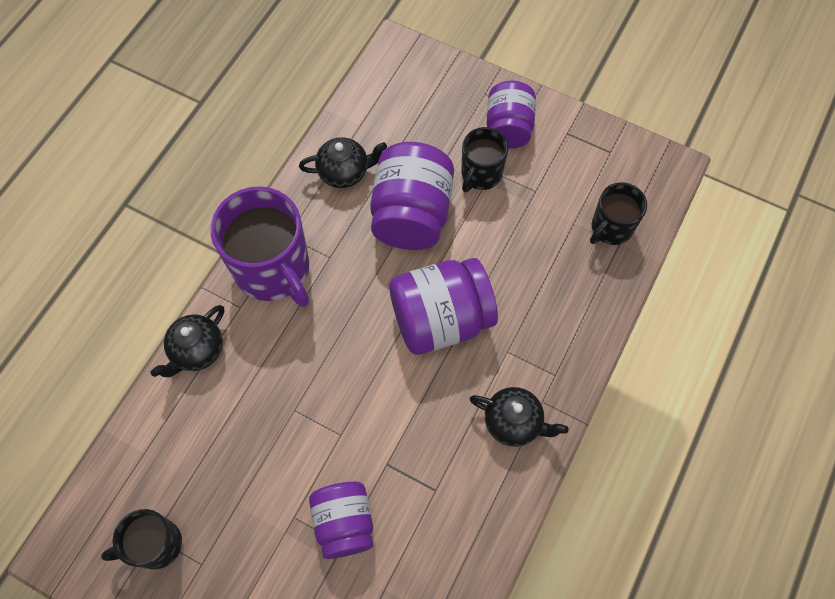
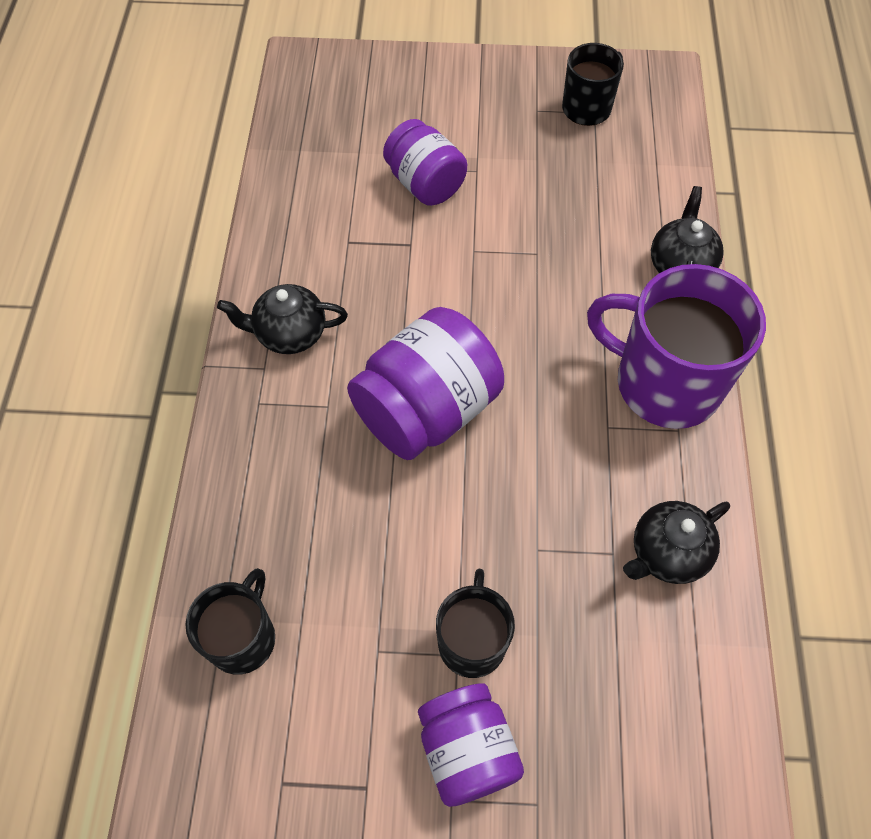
camera: 155 degrees right, 5 degrees down
(411, 214) = (537, 531): purple jar -> none

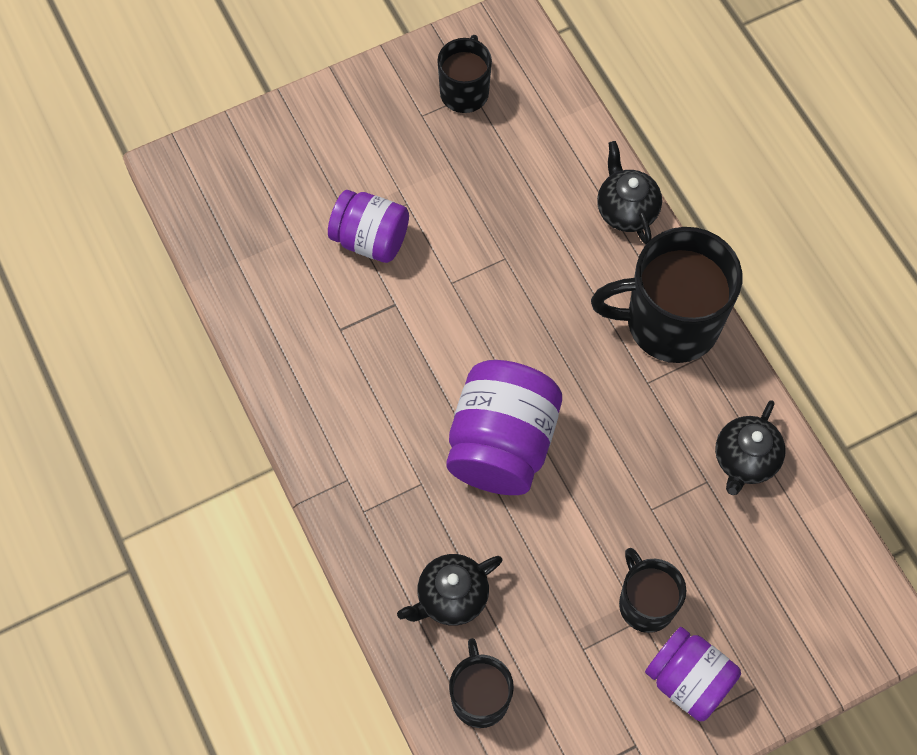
camera: 30 degrees left, 5 degrees up
(289, 334) = (348, 439): black teapot -> black teapot (451, 597)
(664, 383) = (669, 322): purple mug -> black mug

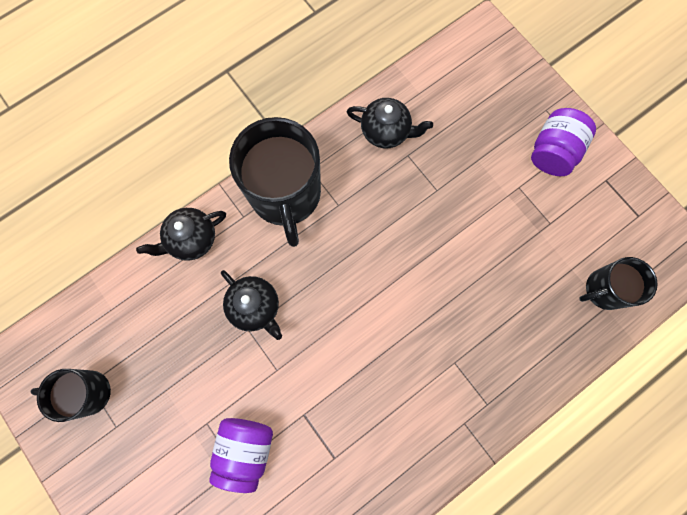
camera: 100 degrees left, 10 degrees up
(451, 597) = (537, 323): black teapot -> black teapot (255, 307)
(502, 444) = (409, 306): purple jar -> none
(645, 603) = (507, 186): black mug -> none

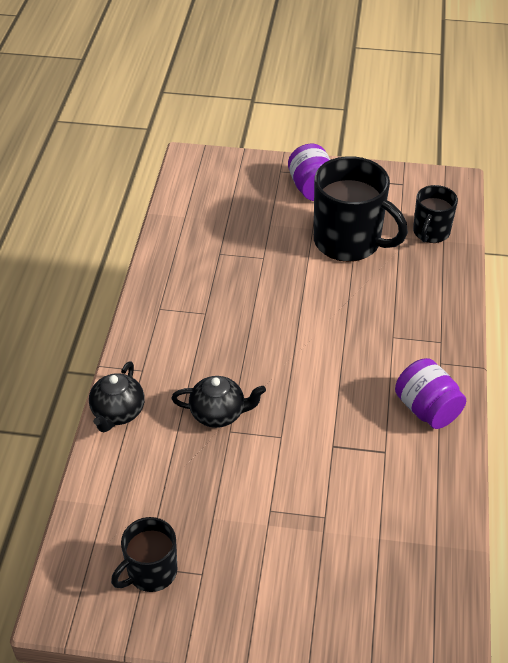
camera: 45 degrees left, 30 degrees down
(245, 449) = (318, 500): purple jar -> purple jar (427, 409)
(285, 195) = (159, 335): black mug -> black mug (349, 242)
(386, 131) = (188, 251): black teapot -> none

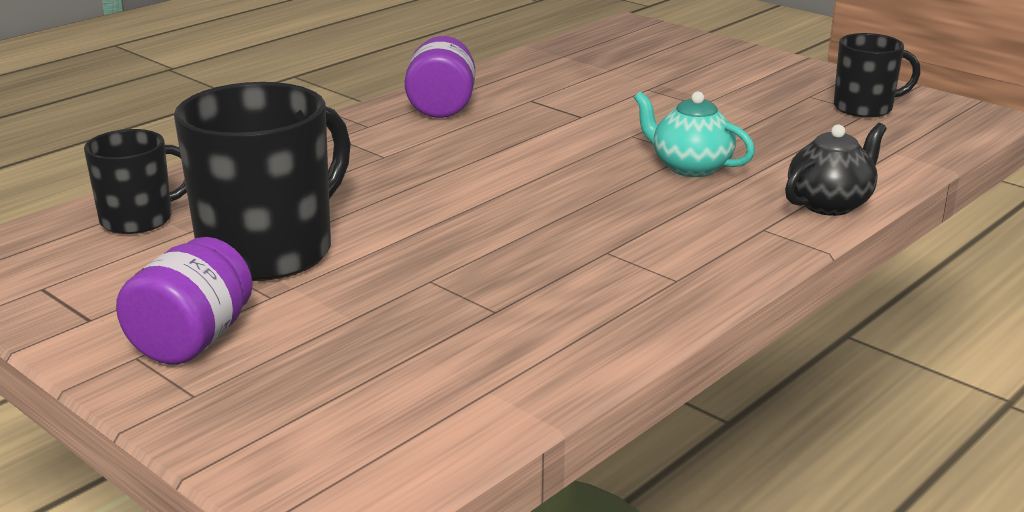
camera: 145 degrees left, 20 degrees down
(218, 414) = (690, 167): black teapot -> turquoise teapot
(349, 242) = (269, 251): black mug -> black mug turned 60 degrees clockwise

